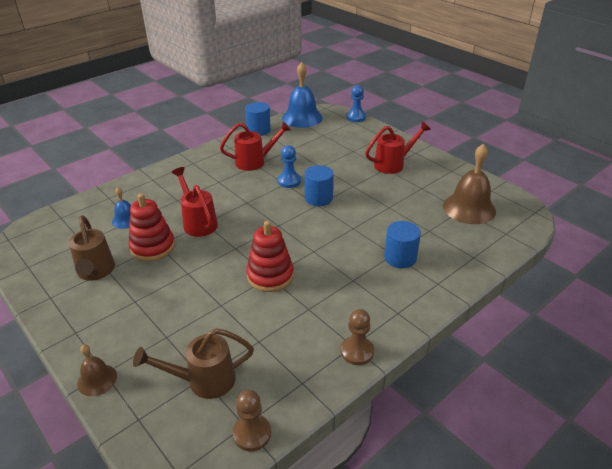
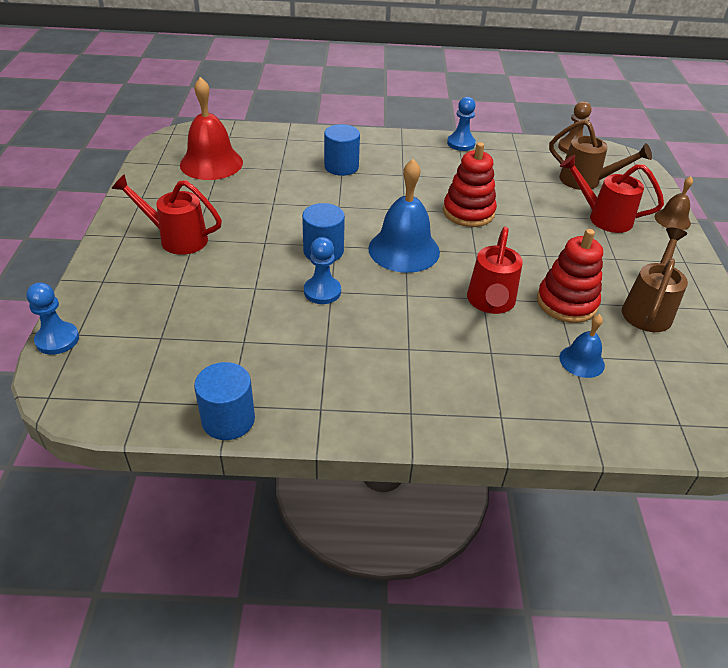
camera: 140 degrees left, 5 degrees up
(255, 162) = (322, 352): red watering can -> red watering can (603, 218)
(302, 118) = (122, 400): blue bell -> blue bell (404, 250)
(357, 351) = (461, 143): brown pawn -> blue pawn
(469, 208) = (211, 163): brown bell -> red bell

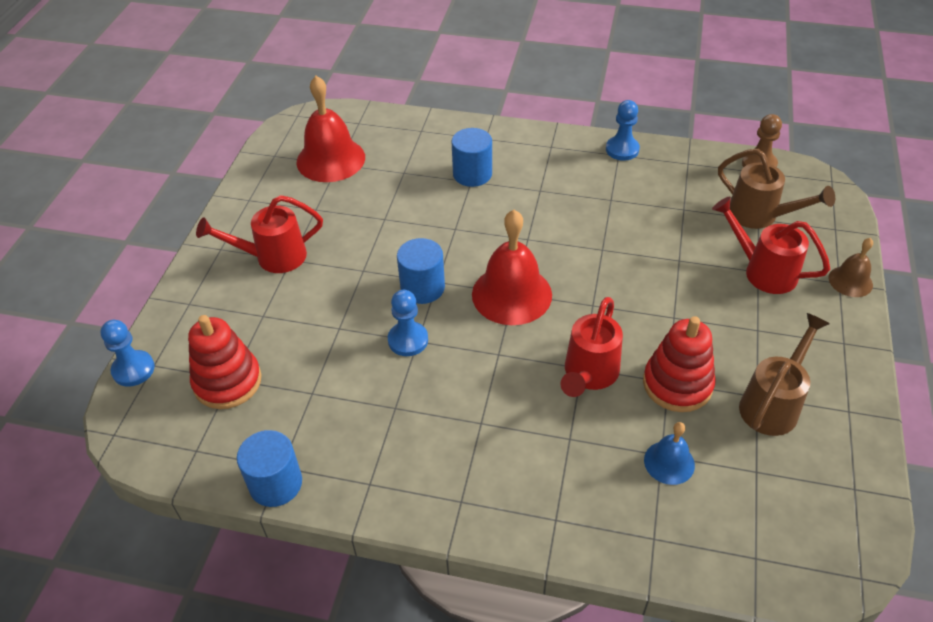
camera: 15 degrees right, 5 degrees up
(177, 238) = (273, 257): red watering can -> red watering can turned 45 degrees counterclockwise
(404, 250) = (511, 294): blue bell -> red bell
(468, 212) = (601, 249): red stacking toy -> red stacking toy (227, 382)

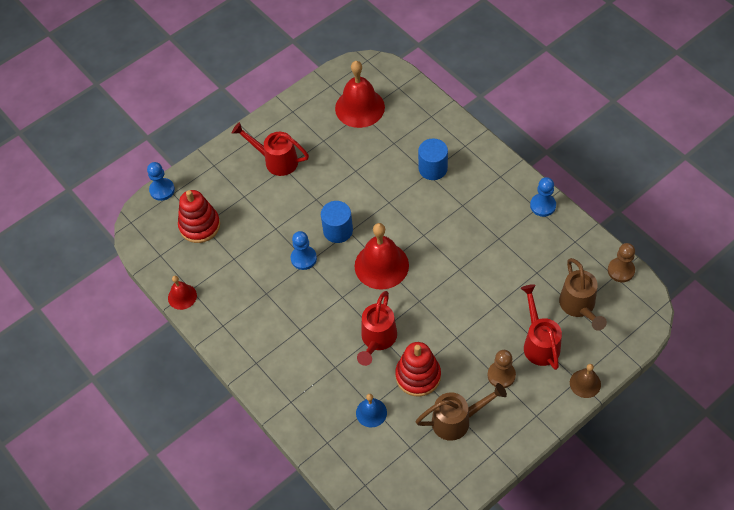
camera: 40 degrees right, 10 degrees up
(275, 483) = (182, 296): blue cylinder -> red bell
(589, 374) = (377, 339): red watering can -> red watering can turned 45 degrees counterclockwise
(763, 326) = (501, 375): none -> brown pawn

